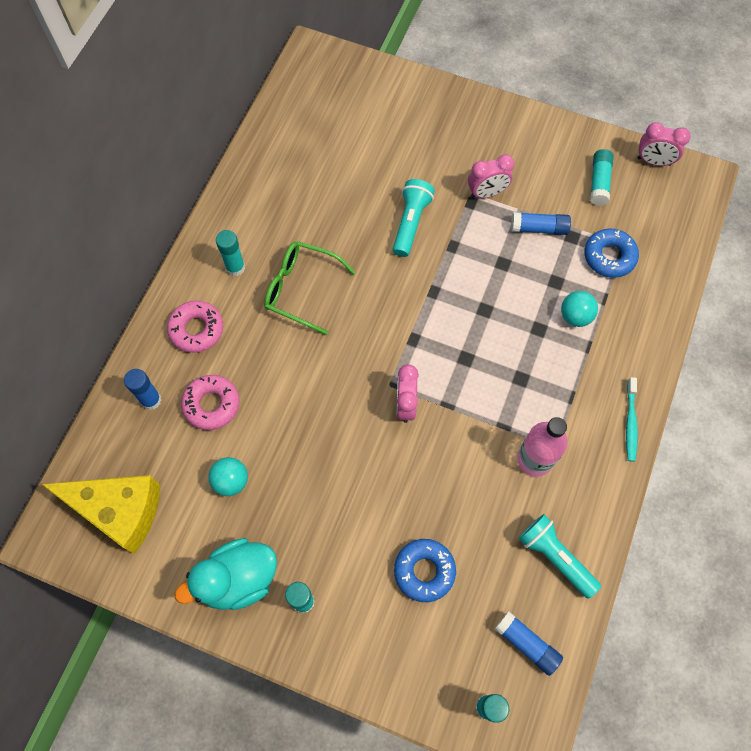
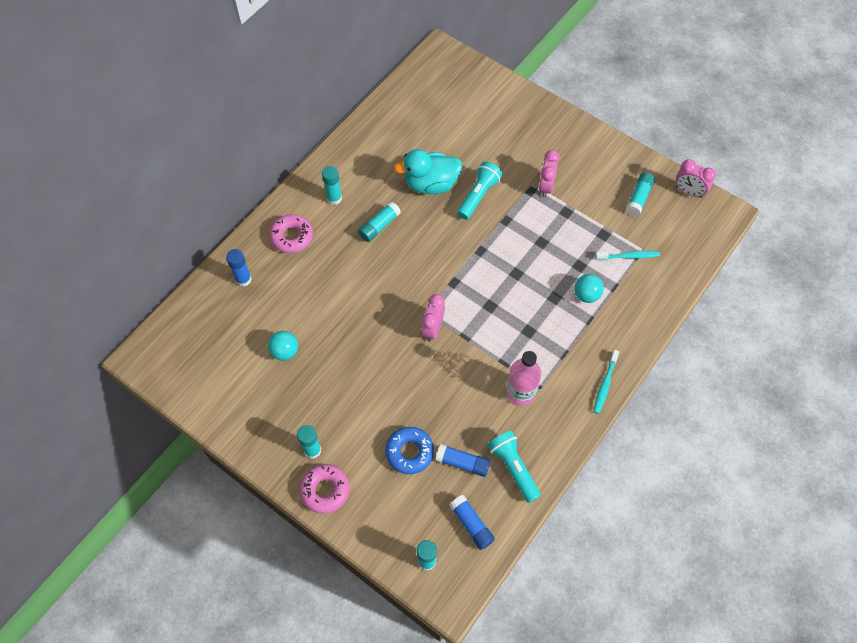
camera: 15 degrees right, 5 degrees down
(119, 511) = (197, 352): yellow cheese -> none
(211, 404) = (287, 293): pink donut -> pink donut (325, 490)
(238, 579) = (269, 422): turquoise duck -> turquoise duck (431, 184)
(302, 289) = (379, 226): green glasses -> turquoise glue stick
(487, 193) = (545, 186): pink clock -> pink clock turned 105 degrees clockwise
(539, 228) = (578, 222): blue glue stick -> blue glue stick (462, 463)
(609, 256) = (628, 256): blue donut -> turquoise toothbrush

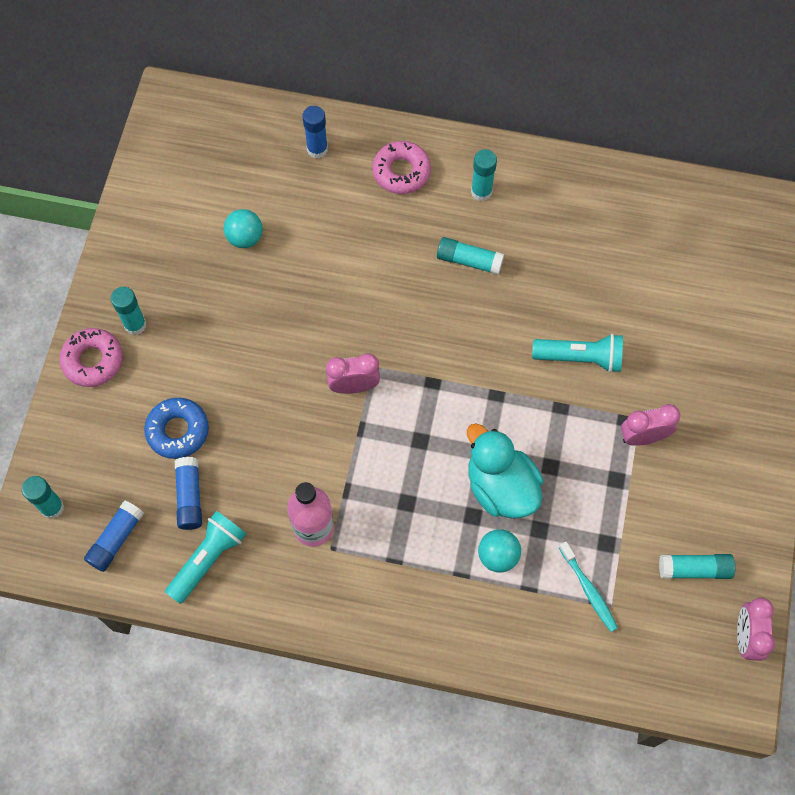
camera: 65 degrees right, 5 degrees up
(431, 184) = (565, 293): turquoise duck -> turquoise duck (501, 487)
(605, 384) = (374, 629): turquoise toothbrush -> none

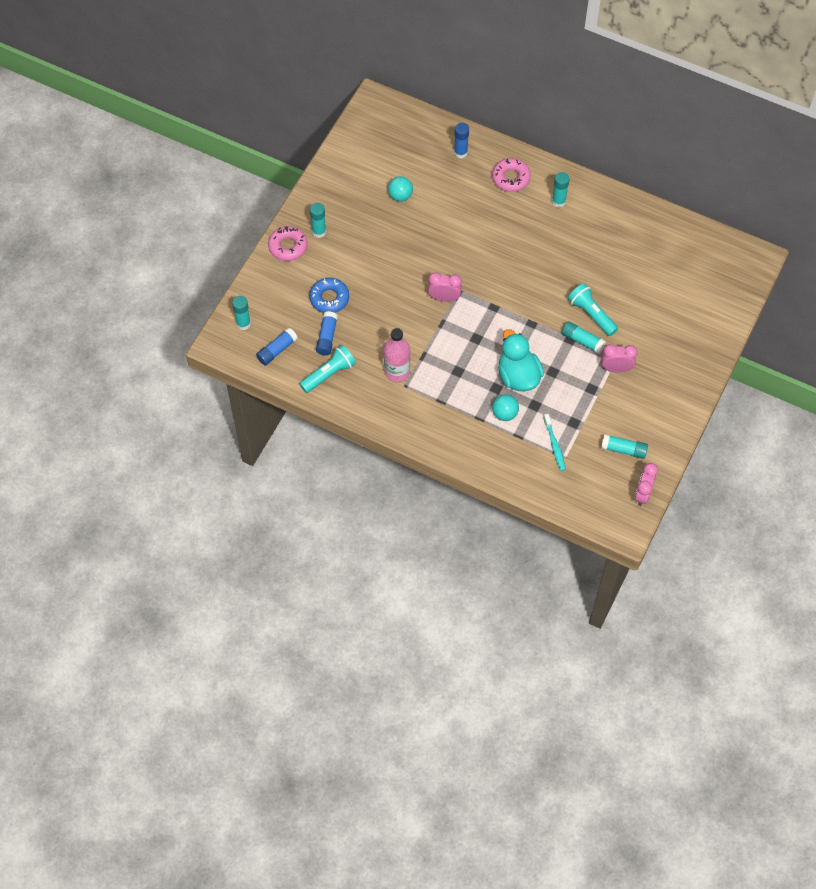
camera: 15 degrees right, 5 degrees down
(469, 261) = (538, 241): turquoise glue stick -> turquoise glue stick (582, 341)
(580, 358) = (591, 314): turquoise flashlight -> turquoise flashlight turned 150 degrees counterclockwise

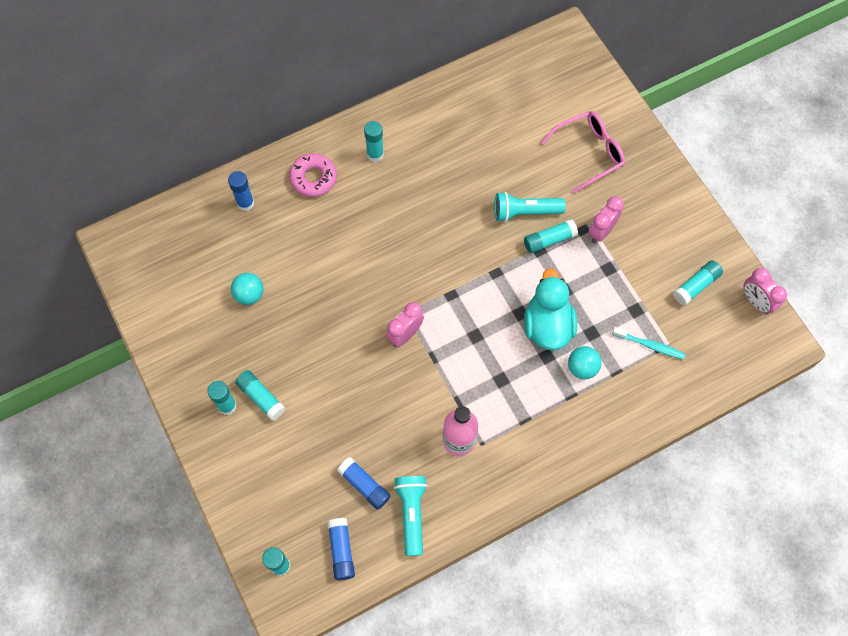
camera: 55 degrees left, 5 degrees up
(288, 246) = (220, 451): pink donut -> none
(329, 298) = (318, 450): blue donut -> none
(338, 246) = (261, 397): none -> turquoise glue stick
(518, 376) = (547, 325): turquoise duck -> turquoise duck turned 75 degrees clockwise
(671, 326) = (588, 153): none -> pink glasses

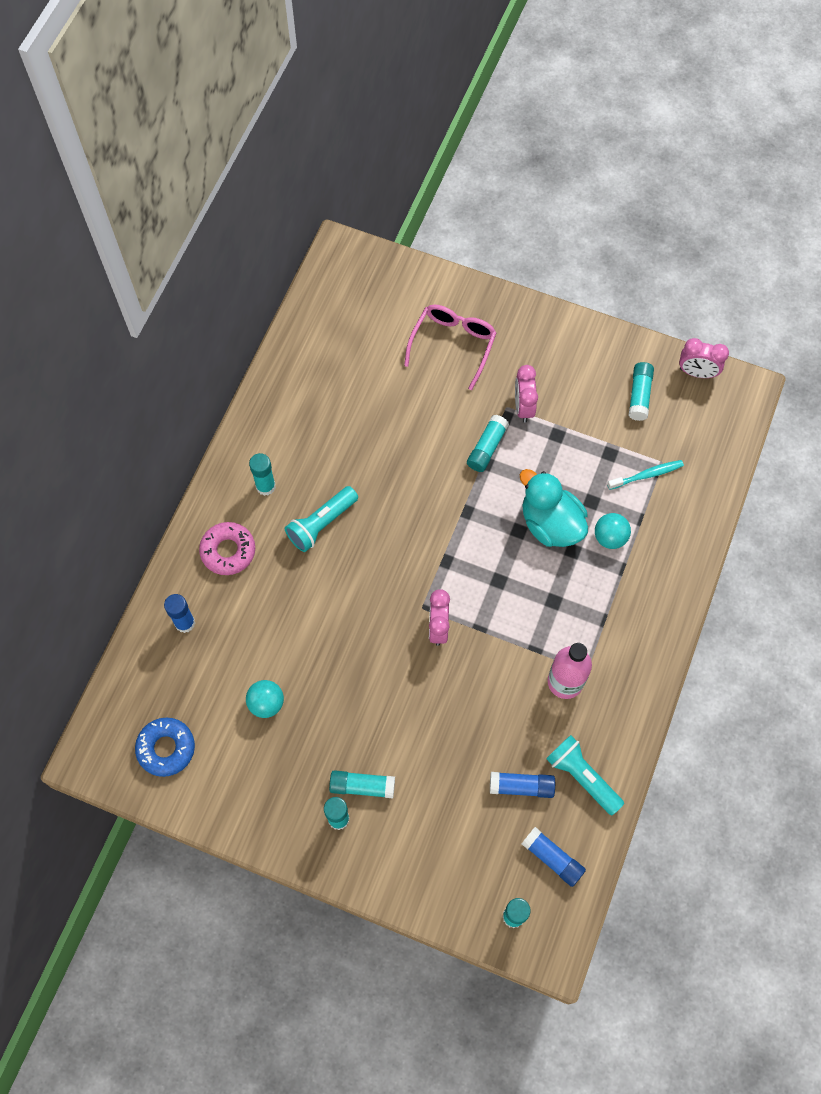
camera: 40 degrees left, 0 degrees up
(163, 273) = (166, 748): none -> blue donut
(524, 212) = (444, 439): turquoise flashlight -> turquoise flashlight (321, 524)

